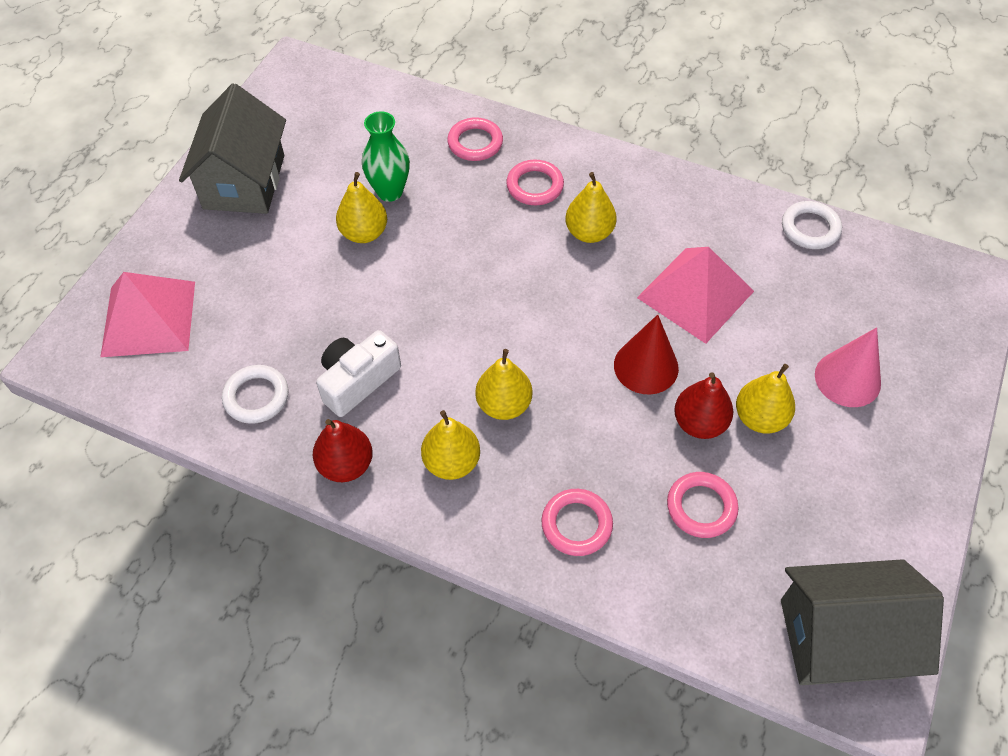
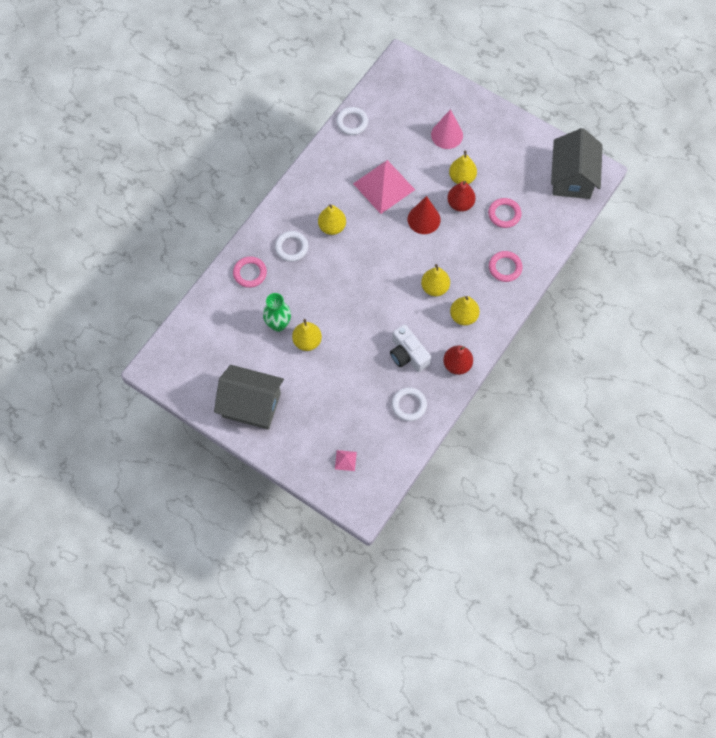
camera: 80 degrees left, 10 degrees up
(148, 318) = (345, 460): pink pyramid -> pink pyramid, size x0.41
(535, 186) = (291, 247): pink ring -> white ring

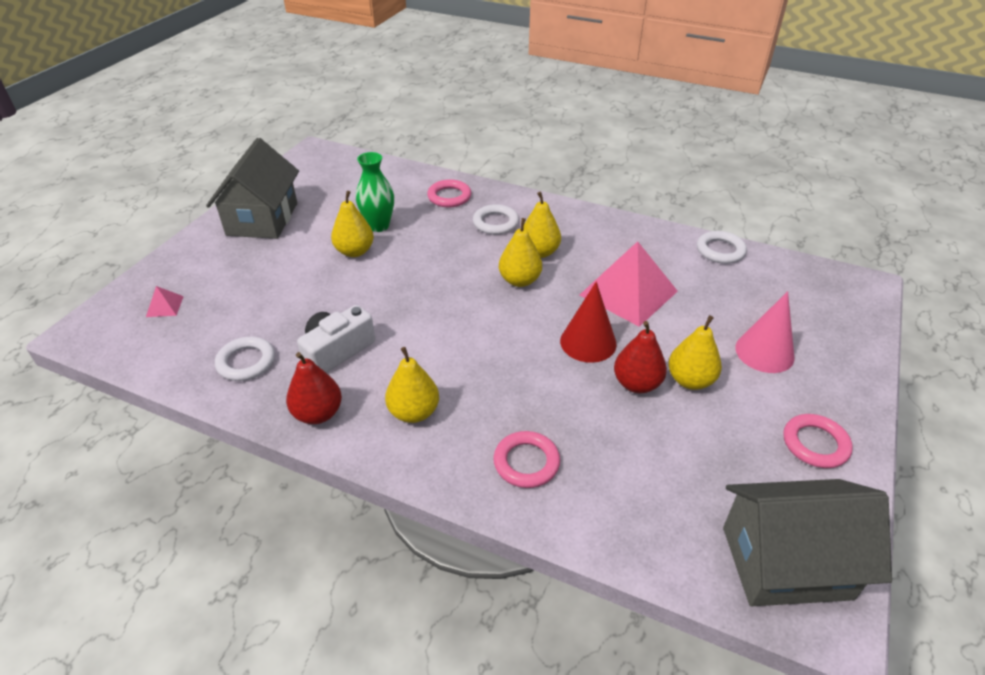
camera: 80 degrees right, 25 degrees down
(435, 287) = (463, 369): yellow pear -> yellow pear (520, 280)
(504, 214) = (642, 449): pink ring -> pink ring (815, 444)

